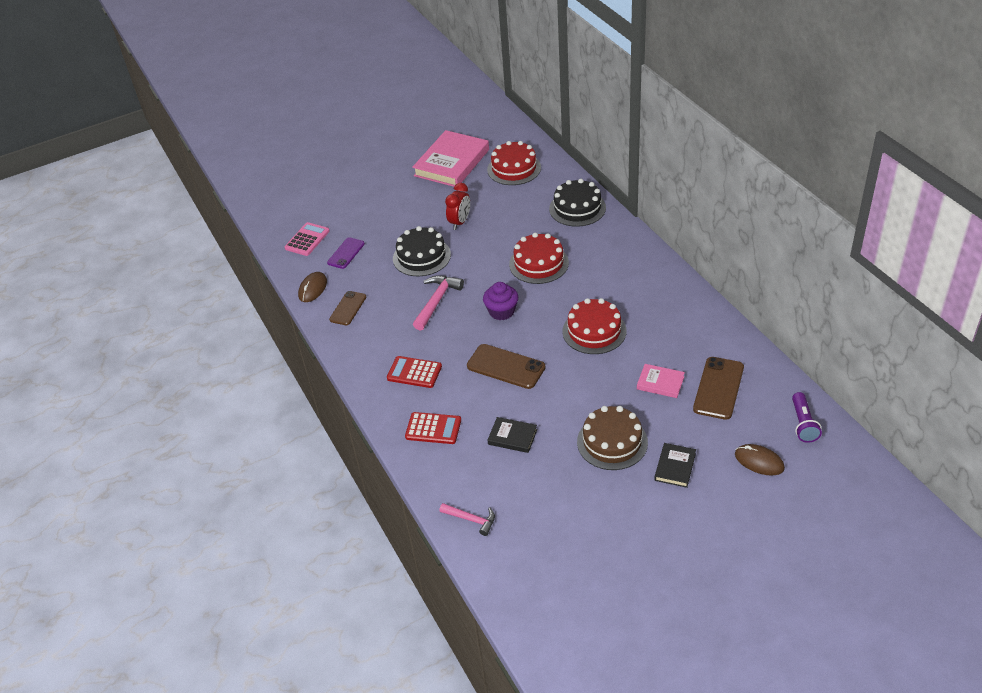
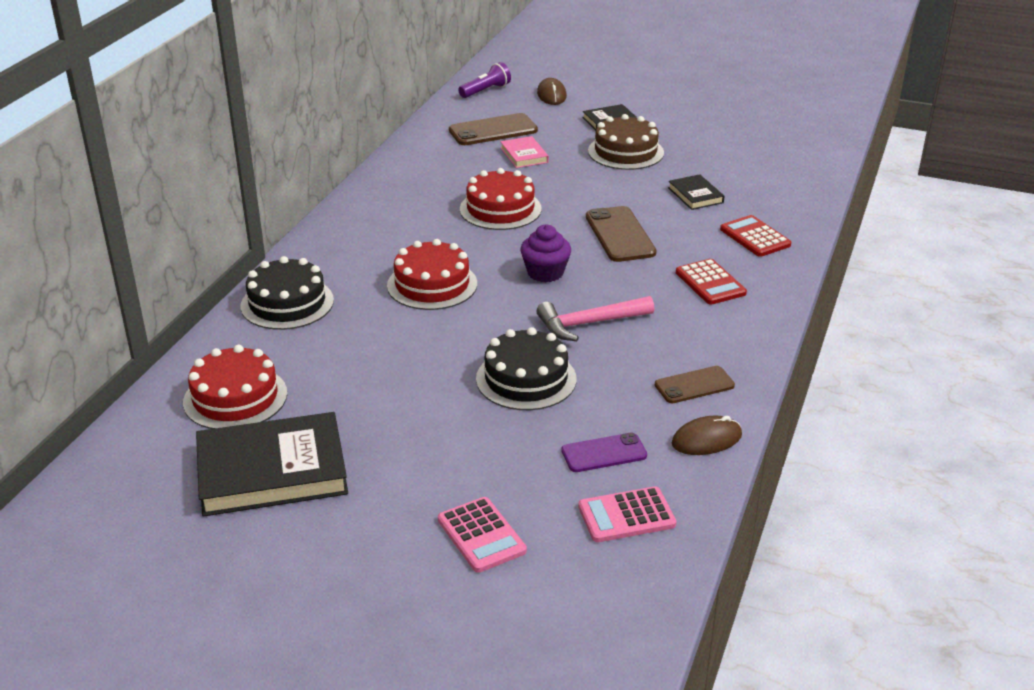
camera: 135 degrees left, 10 degrees down
(348, 198) = (481, 535): none -> pink calculator
(451, 163) = (272, 471): pink book -> black book
(460, 222) = (418, 384): red clock -> none
(471, 520) = (805, 177): pink hammer -> none

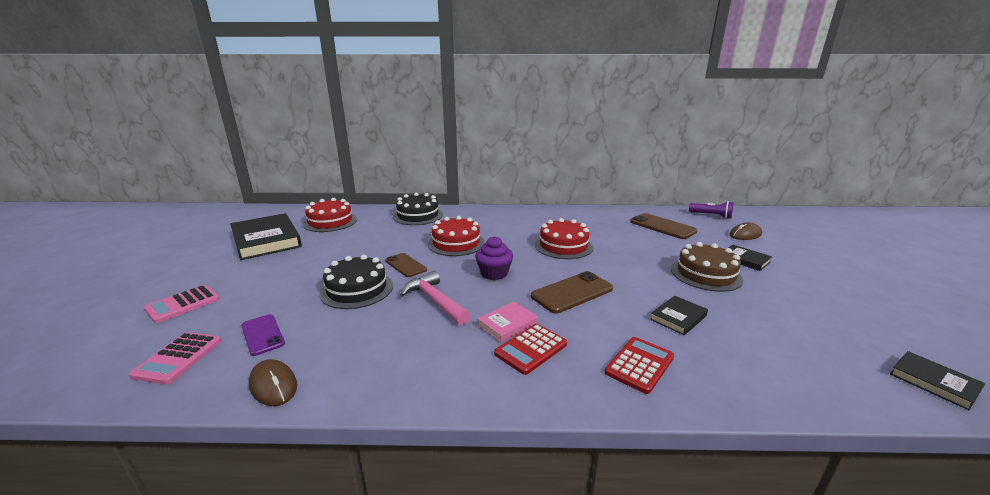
camera: 70 degrees right, 10 degrees down
(524, 155) = (644, 240): pink book -> pink book (507, 324)
(626, 515) = (178, 358): pink calculator -> pink calculator turned 135 degrees counterclockwise
(694, 385) = (358, 365): brown phone -> brown phone (405, 265)
(817, 136) = (933, 382): none -> black book

